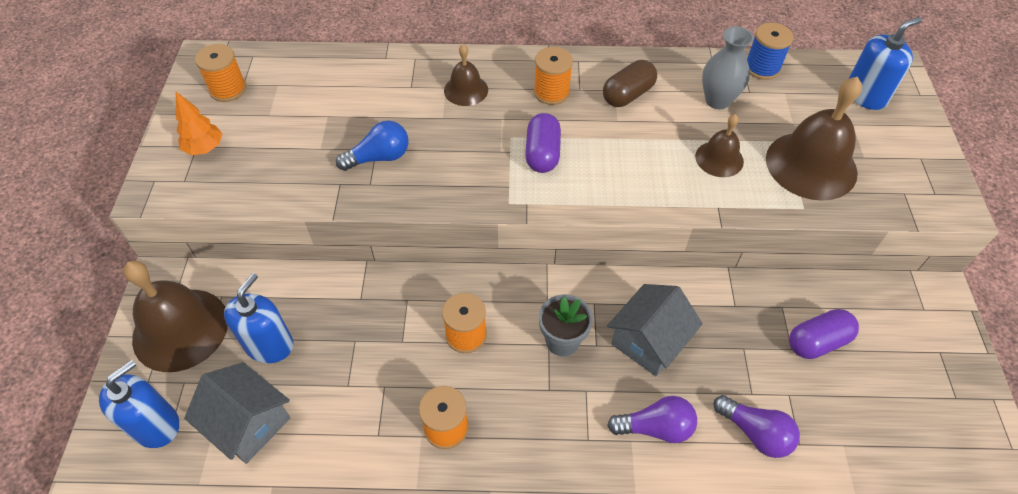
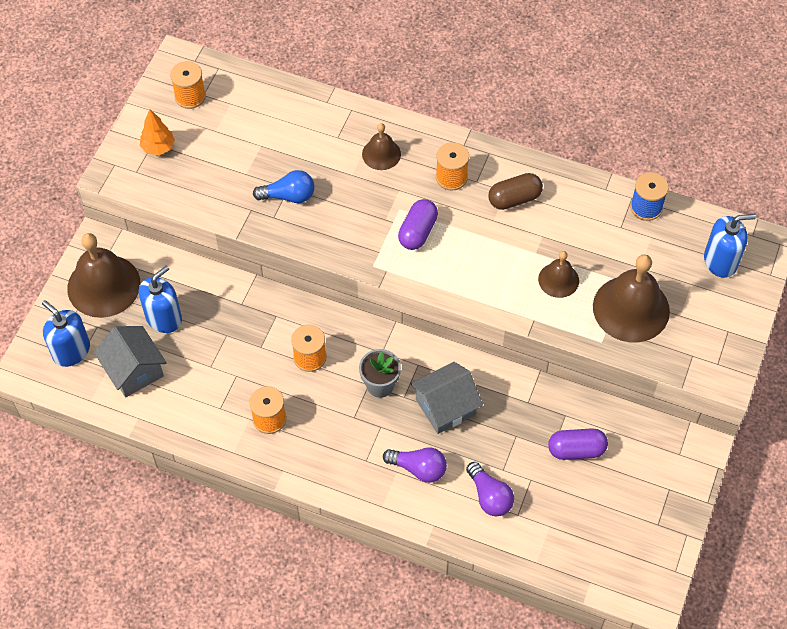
camera: 20 degrees right, 5 degrees up
(156, 425) = (71, 351): blue soap dispenser -> blue soap dispenser turned 105 degrees counterclockwise
(717, 100) = (588, 227): grey vase -> none

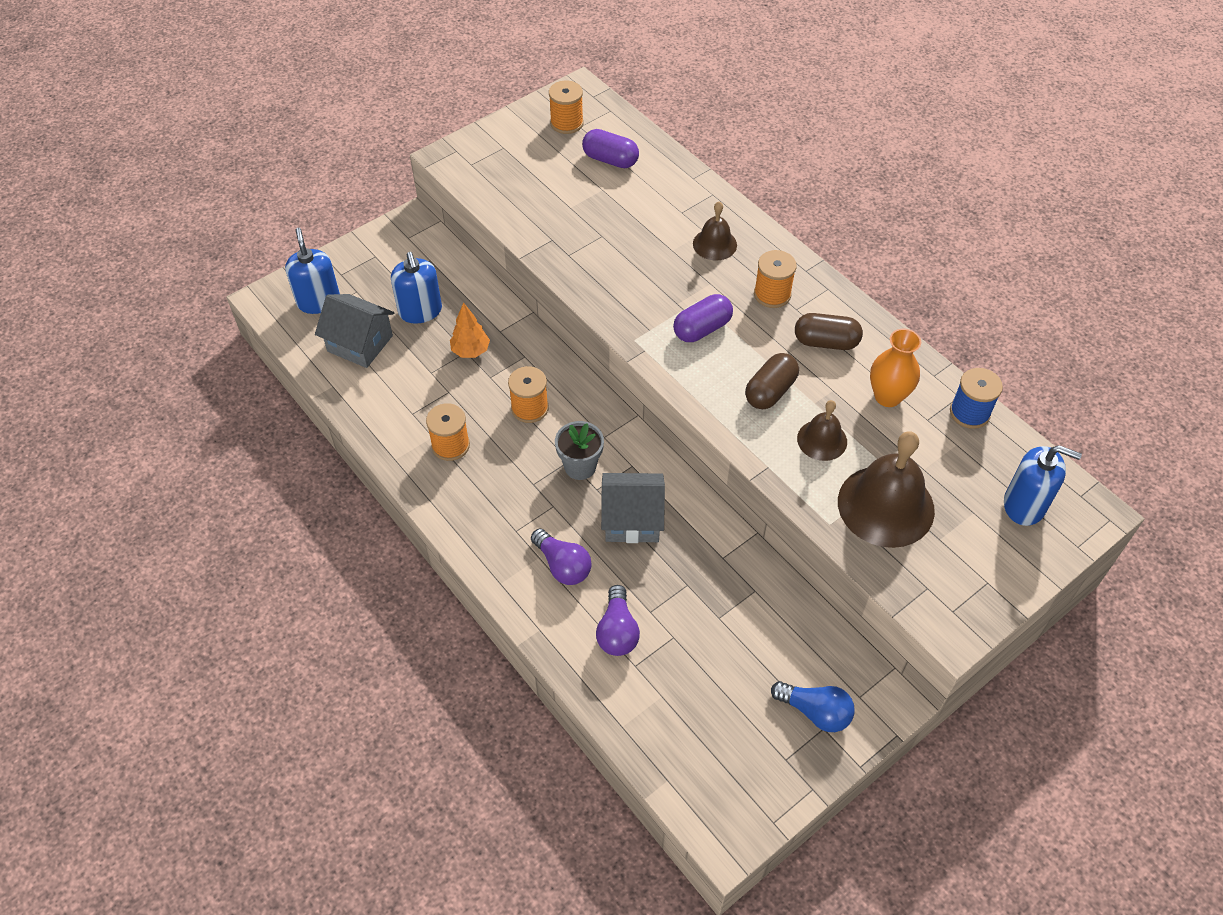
camera: 30 degrees right, 5 degrees down
(103, 285) = (388, 260): brown bell -> none
(134, 370) = (360, 343): grey house -> grey house turned 60 degrees counterclockwise
(158, 147) = (506, 153): orange tree -> orange tree (470, 351)
(164, 318) = (420, 311): blue soap dispenser -> blue soap dispenser turned 90 degrees clockwise
(288, 196) = (596, 243): blue light bulb -> blue light bulb (815, 712)
(499, 259) = (770, 391): none -> brown capsule
(576, 450) = (743, 632): purple capsule -> purple capsule (610, 160)
(583, 222) = (887, 396): none -> orange vase

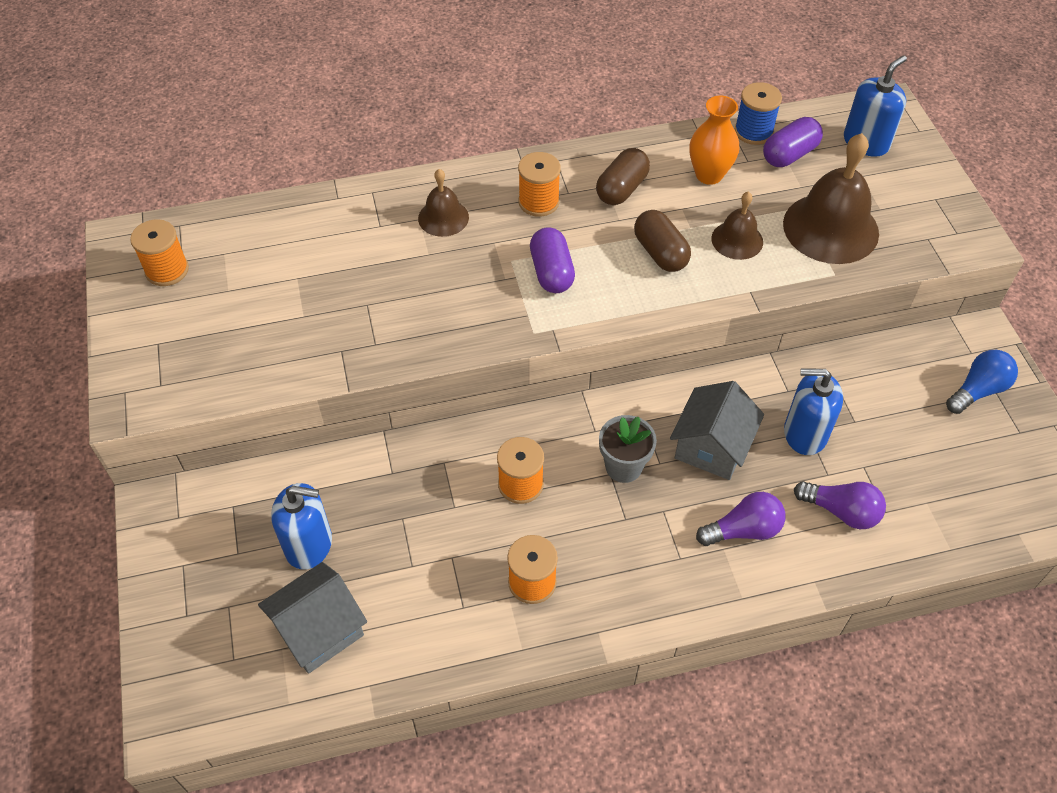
camera: 65 degrees left, 0 degrees up
(318, 301) = (215, 657): blue soap dispenser -> blue soap dispenser (805, 433)
(470, 351) = (404, 513): orange tree -> none
(610, 160) = (257, 254): purple capsule -> purple capsule (789, 155)

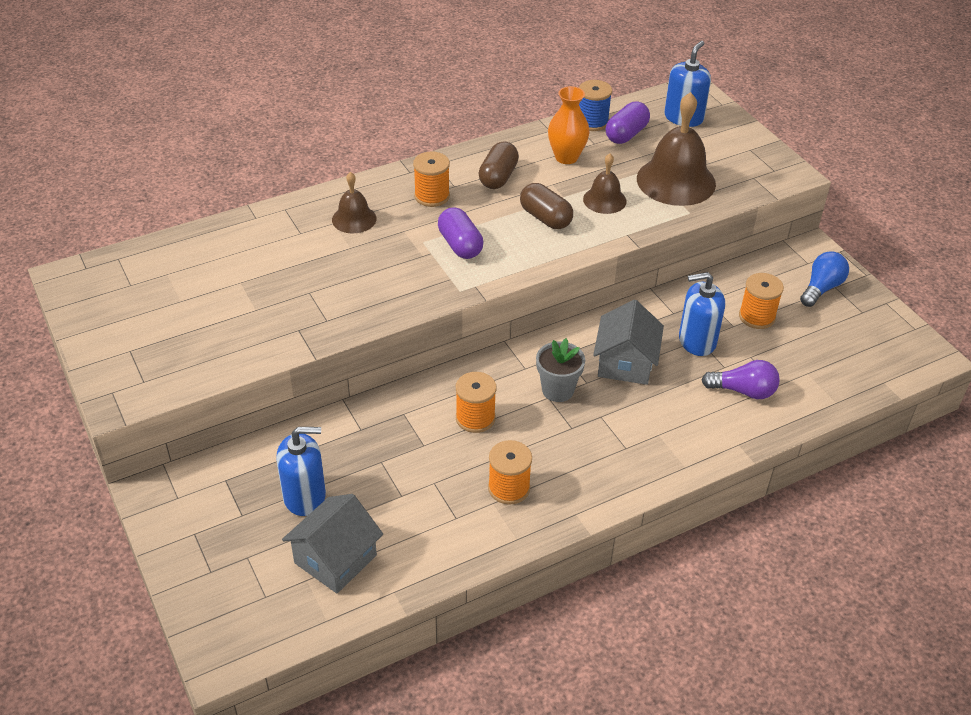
camera: 15 degrees left, 10 degrees down
(167, 270) = (119, 294): orange spool -> orange spool (757, 317)
(743, 530) = (670, 418): purple light bulb -> none

